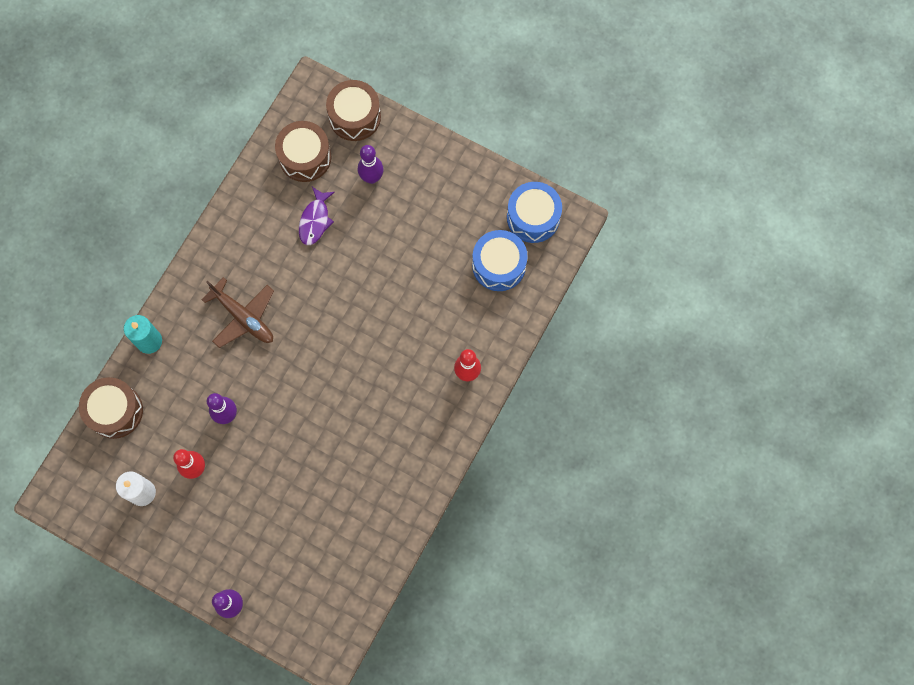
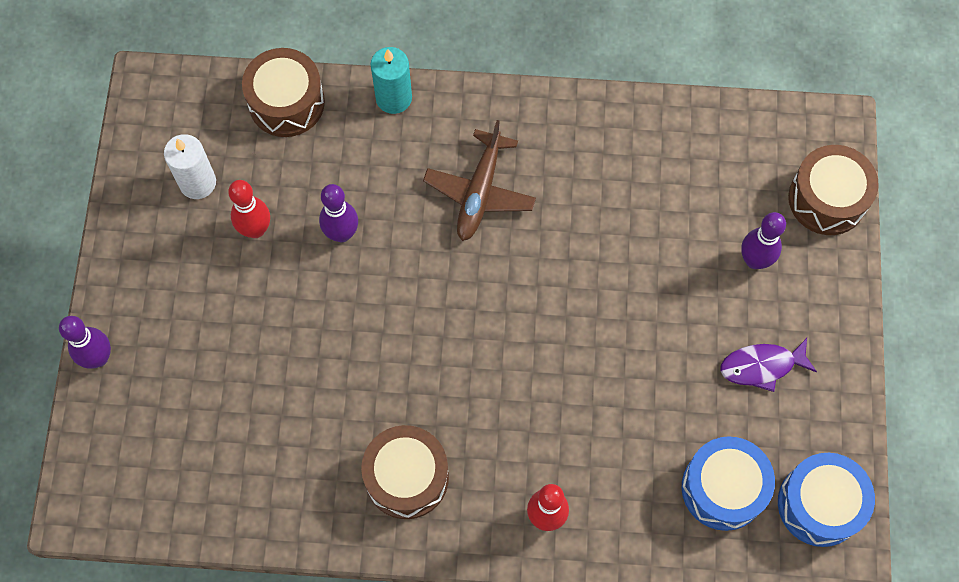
camera: 65 degrees right, 5 degrees down
(305, 157) = (735, 164): brown drum -> brown drum (407, 477)
(315, 220) = (655, 217): purple fish -> purple fish (761, 366)

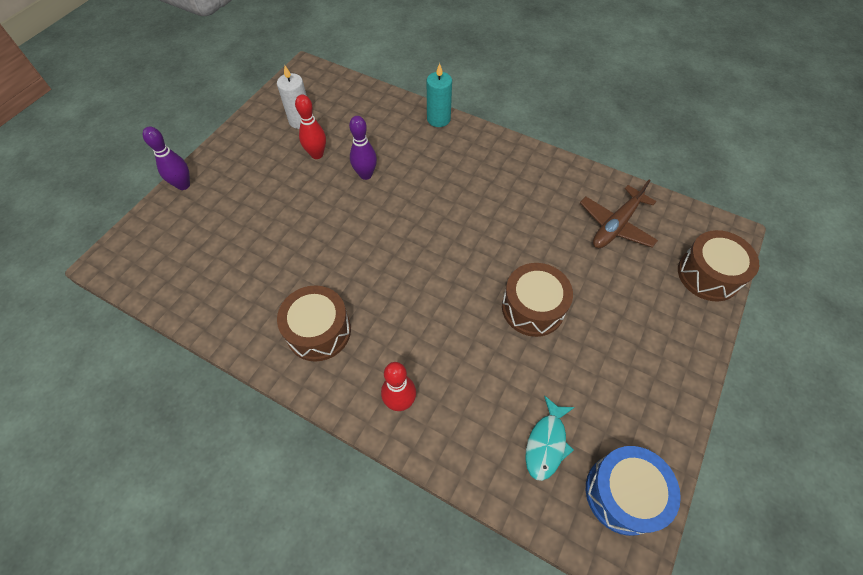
camera: 25 degrees right, 10 degrees down
(286, 102) = (375, 101): brown drum -> brown drum (533, 308)
(480, 192) = (464, 184): brown plane -> brown plane (616, 225)
(723, 488) = (546, 443): blue drum -> turquoise fish
(754, 260) = (637, 293): purple bowling pin -> none
(761, 366) = (614, 366): purple fish -> none

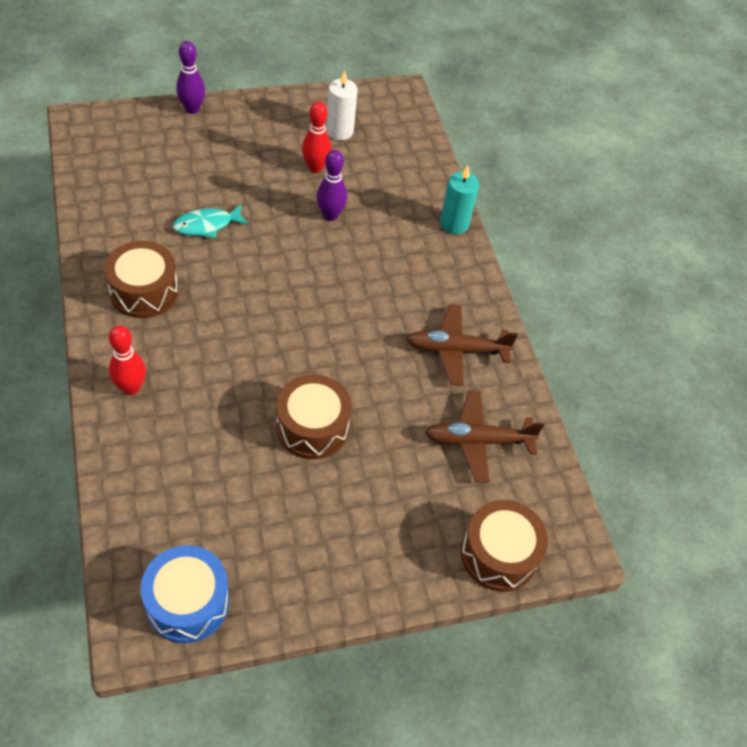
camera: 40 degrees right, 5 degrees down
(537, 187) = (456, 350): none -> brown plane
(546, 443) = (185, 516): turquoise fish -> turquoise fish (207, 225)

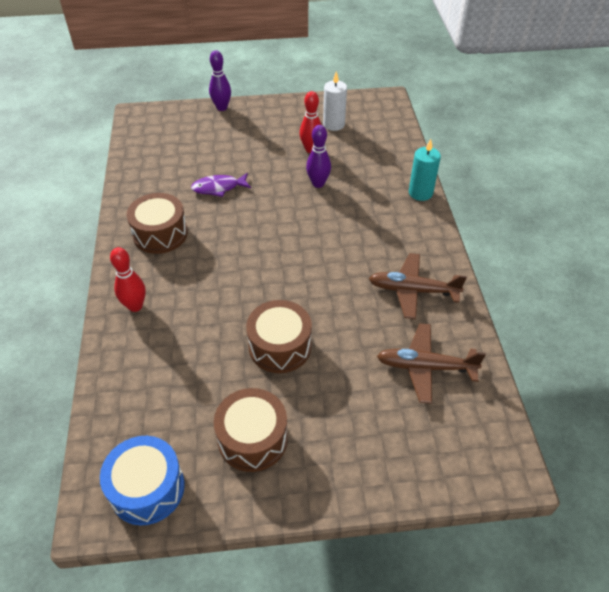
camera: 15 degrees right, 5 degrees down
(207, 225) = (218, 188): turquoise fish -> purple fish
(498, 554) = (436, 470): brown drum -> brown drum (252, 438)

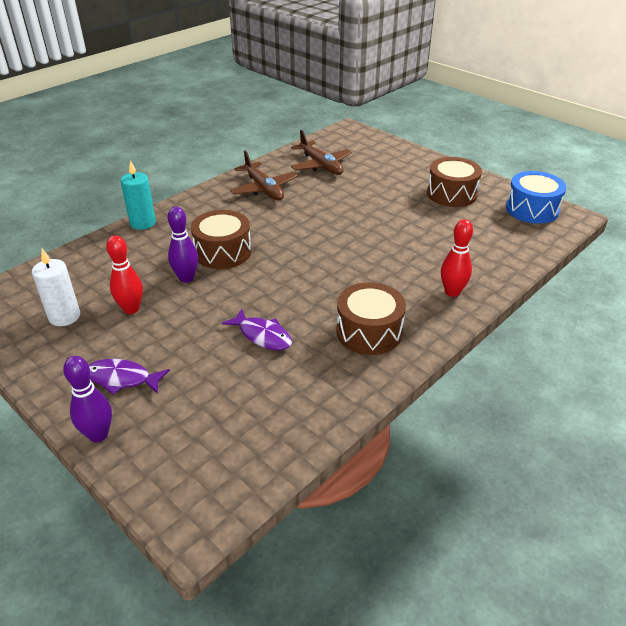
camera: 130 degrees left, 10 degrees down
(251, 126) = (122, 379): none -> purple fish
(280, 346) = (382, 214): brown drum -> brown drum (223, 252)

